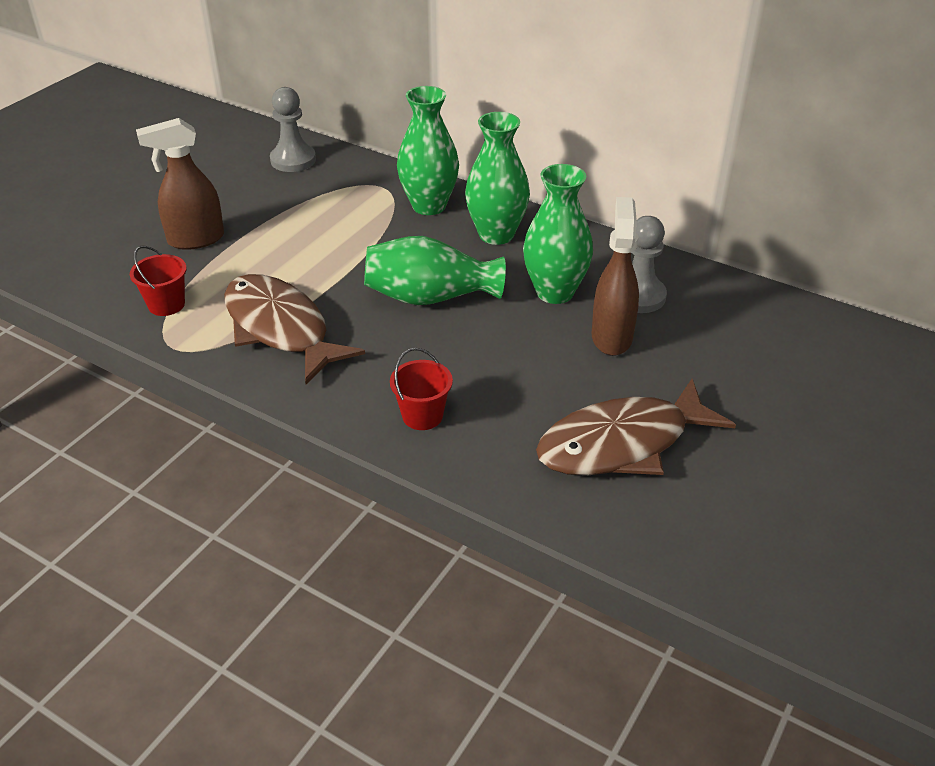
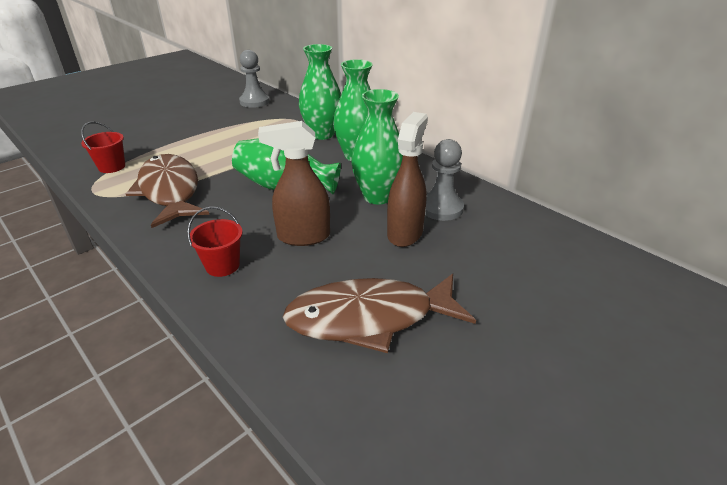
camera: 15 degrees right, 5 degrees down
(195, 239) = (161, 134): brown spray bottle -> brown spray bottle (303, 237)

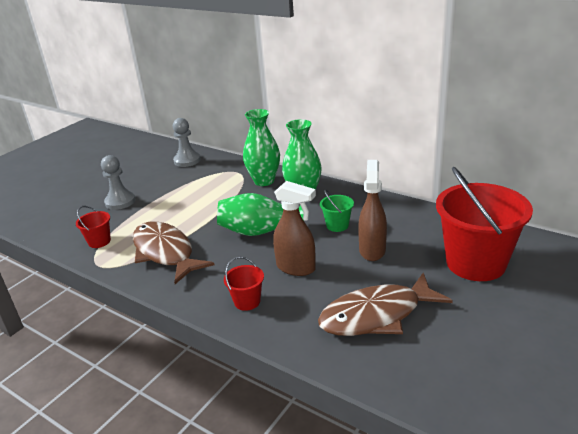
camera: 10 degrees left, 5 degrees down
(303, 237) = (296, 268): brown spray bottle -> brown spray bottle turned 135 degrees counterclockwise
(378, 196) = (337, 225): green vase -> green bucket
(441, 208) = (390, 226): grey pawn -> grey pawn (120, 202)
(532, 276) = (475, 263): none -> red bucket

